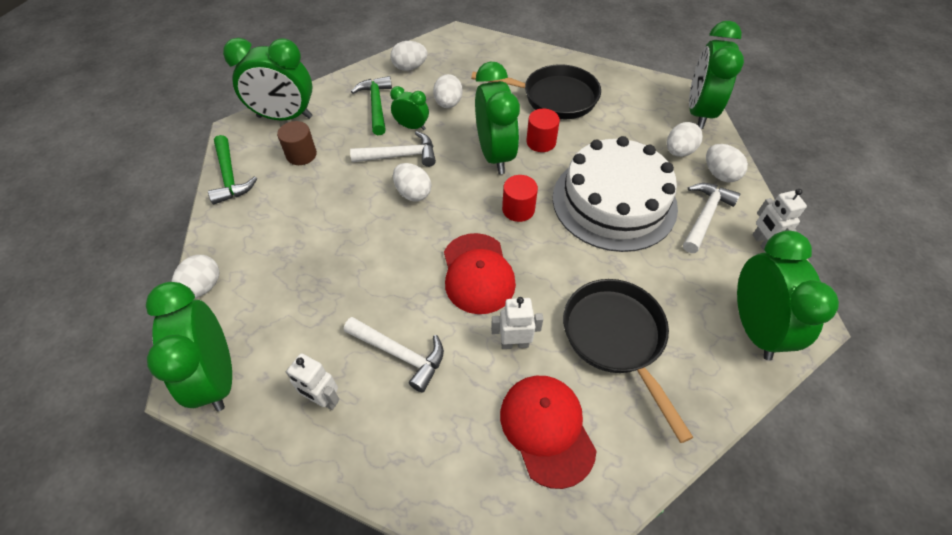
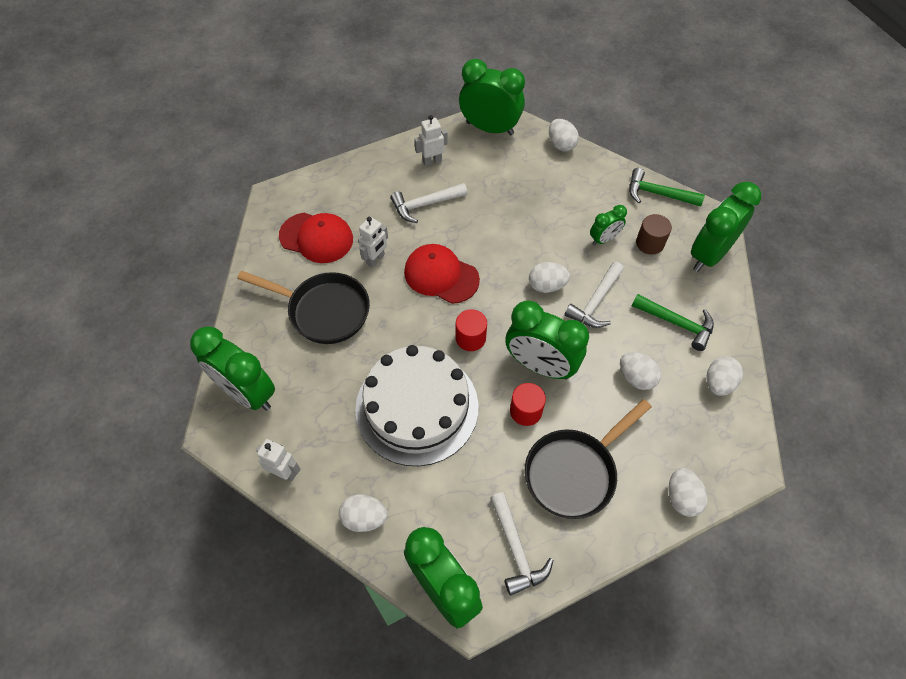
camera: 130 degrees right, 5 degrees up
(412, 126) = (626, 331): green clock -> green clock (604, 239)
(679, 151) = (417, 512): white egg -> white egg (681, 498)
(705, 216) = (343, 458): white hammer -> white hammer (516, 549)

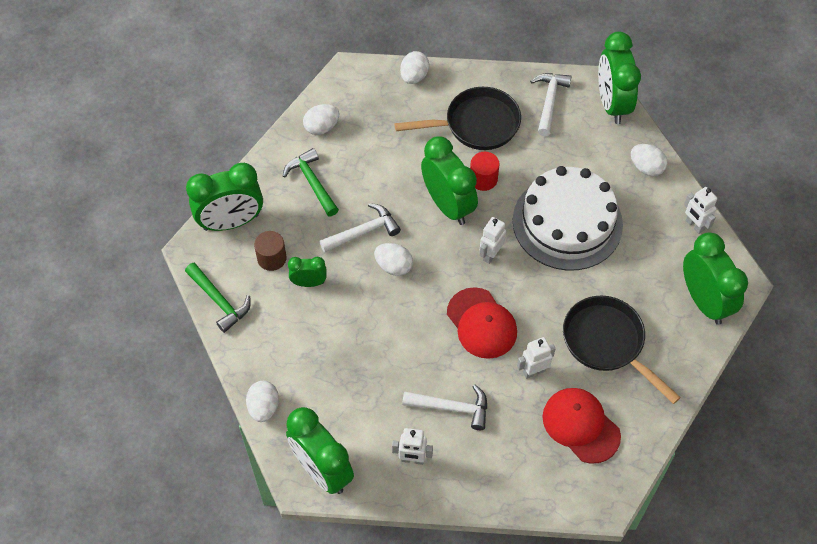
camera: 150 degrees left, 0 degrees up
(470, 338) = (490, 254): red cylinder -> white robot
(636, 378) = (380, 161): white egg -> none

